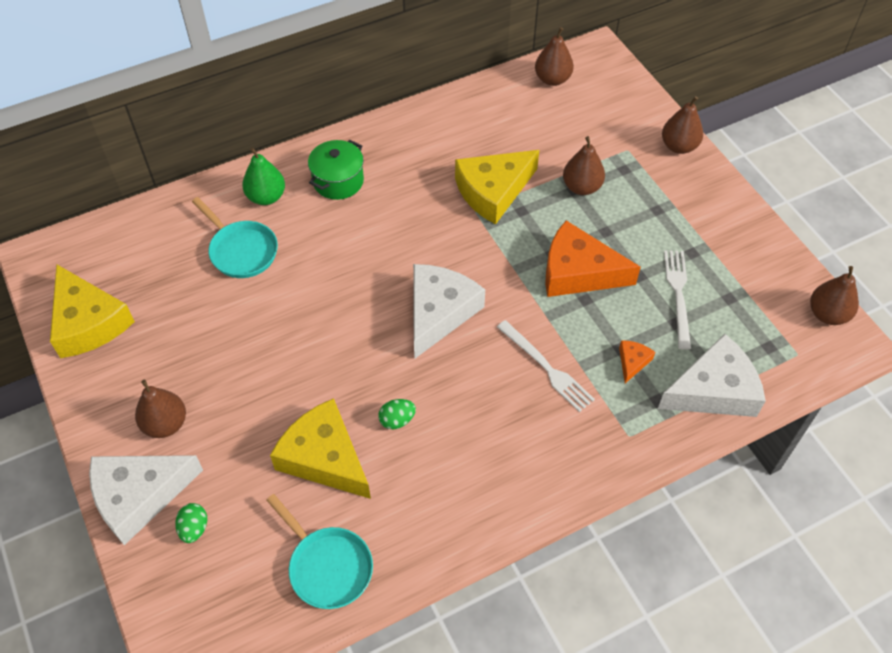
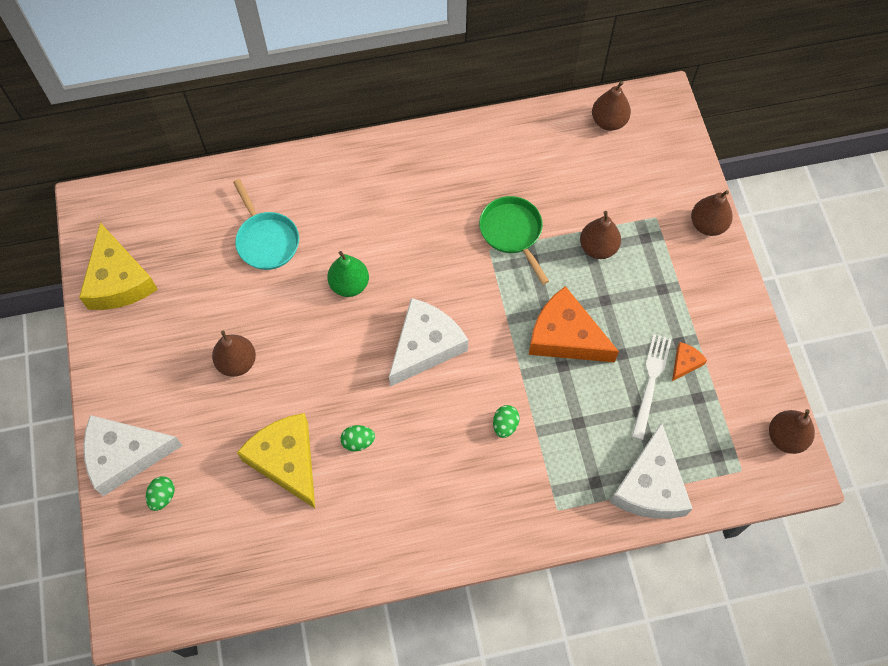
camera: 15 degrees right, 10 degrees up
(165, 424) = (161, 394): brown pear -> brown pear (237, 362)
(266, 197) = (302, 189): green pear -> green pear (349, 284)
(327, 566) = (263, 560): turquoise pan -> none
(338, 181) = (372, 188): green pot -> none
(493, 191) = (512, 232): yellow cheese -> green pan
(546, 368) = (505, 425): white fork -> green egg
(632, 362) = (585, 439): orange cheese -> orange cheese (685, 363)
(714, 390) = (650, 486): white cheese -> white cheese turned 105 degrees clockwise

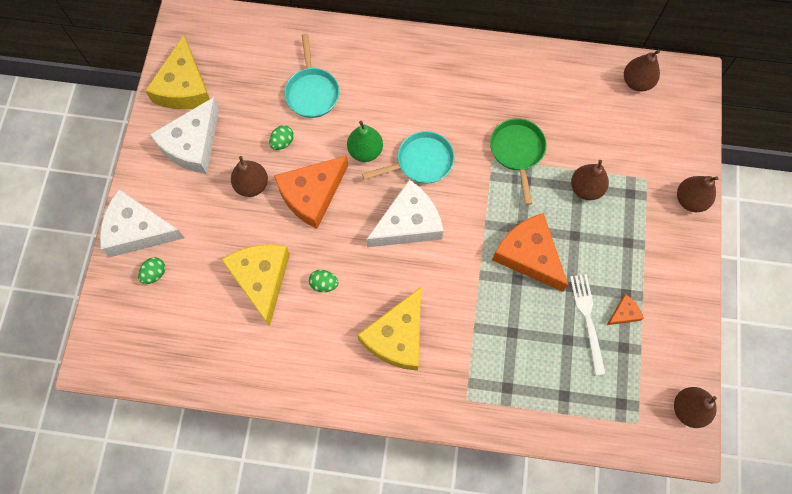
camera: 20 degrees right, 5 degrees up
(308, 350) = (312, 194): none -> orange cheese
(414, 276) = (421, 162): none -> turquoise pan
(459, 470) = (397, 336): none -> yellow cheese
(505, 425) = (449, 313): green egg -> green egg (282, 142)
(650, 486) = (553, 408): white cheese -> white cheese (192, 144)
(651, 382) = (587, 319): white fork -> white fork turned 45 degrees counterclockwise

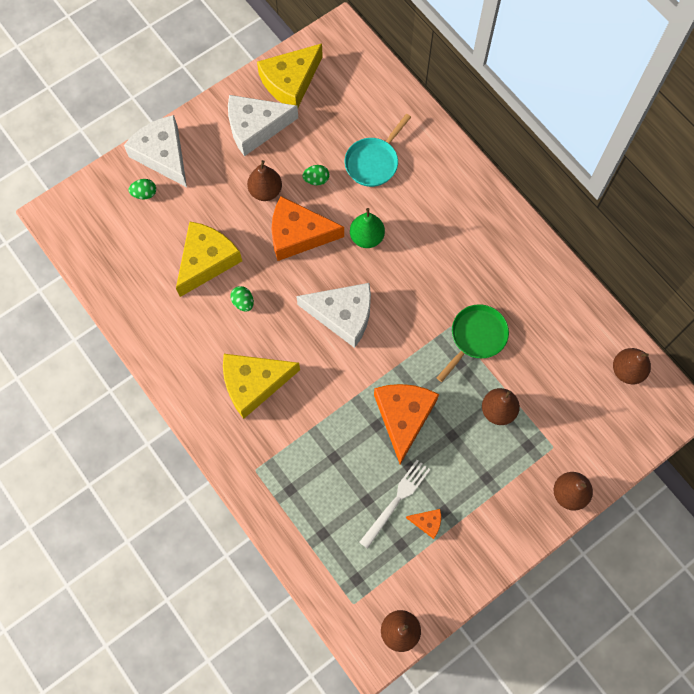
camera: 45 degrees right, 0 degrees up
(421, 162) = (398, 281): turquoise pan -> none

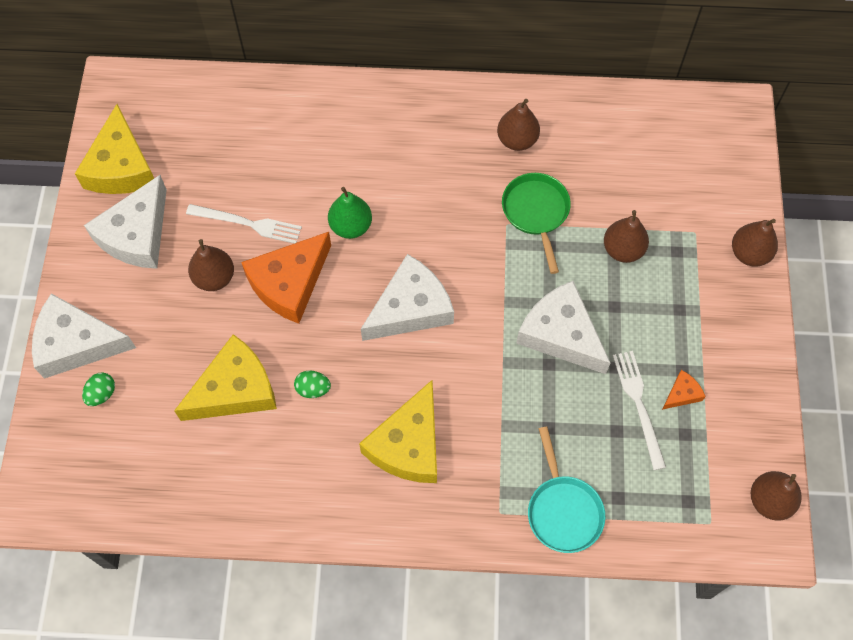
camera: 50 degrees left, 5 degrees down
(206, 260) = (235, 389): yellow cheese -> yellow cheese turned 75 degrees clockwise
(316, 180) = (248, 224): green egg -> white fork
(373, 162) = (279, 161): turquoise pan -> turquoise pan (563, 510)
(403, 417) = (561, 334): orange cheese -> white cheese
(627, 371) = (673, 120): brown pear -> brown pear (517, 140)

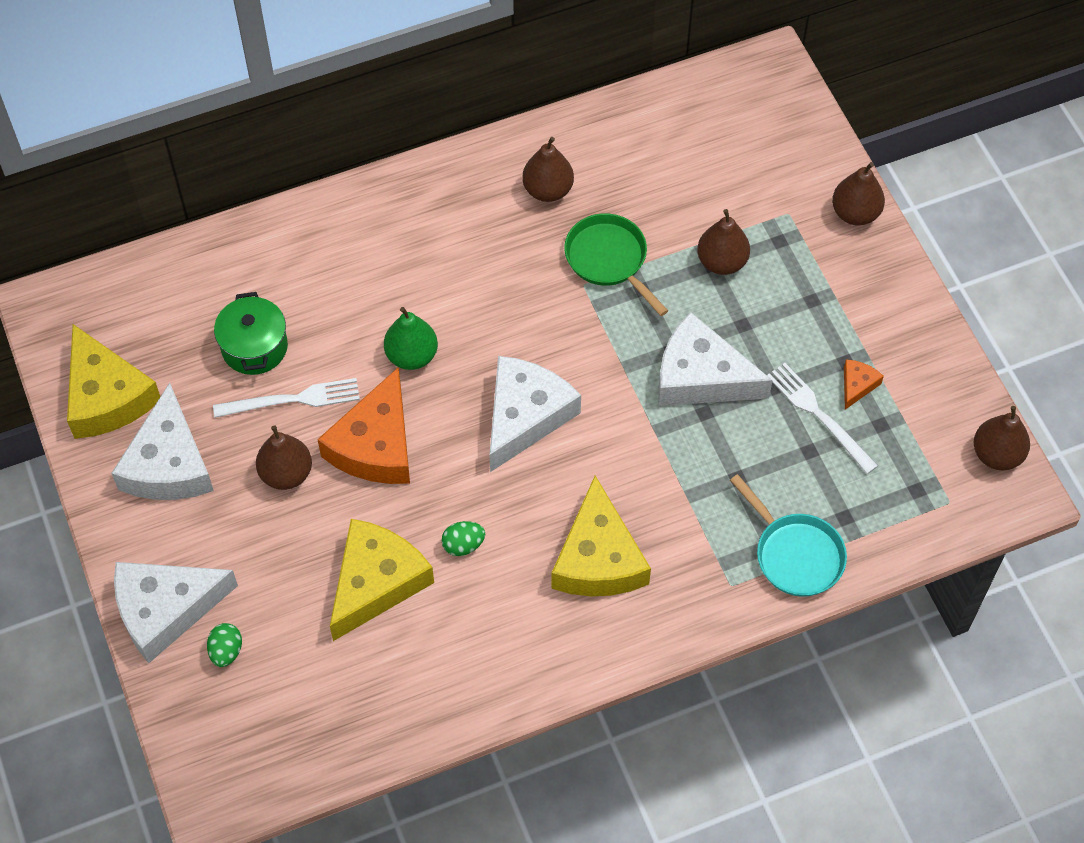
camera: 25 degrees left, 5 degrees down
(242, 173) = (254, 347): none -> green pot

